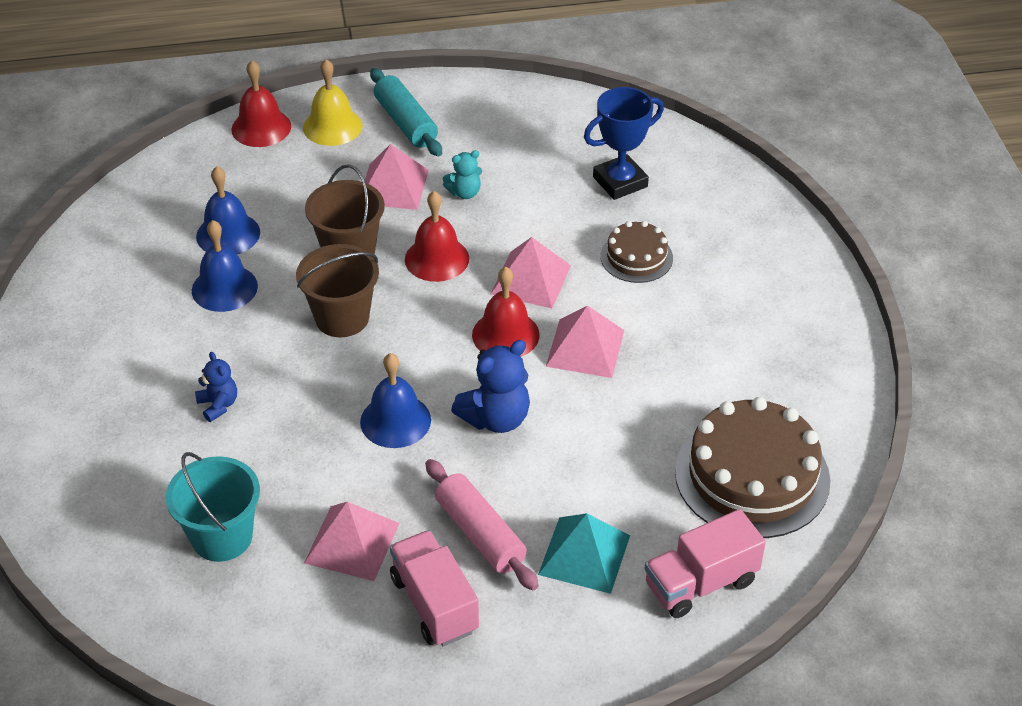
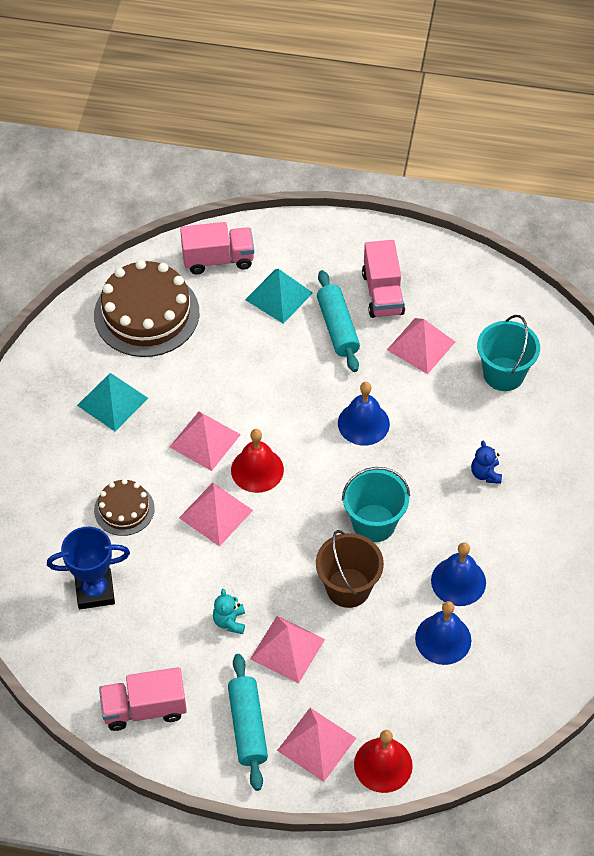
camera: 160 degrees left, 10 degrees up
(332, 126) = (316, 744): yellow bell -> pink pyramid
(342, 318) = (374, 523): brown bucket -> turquoise bucket
(437, 259) = (280, 557): red bell -> none
(464, 193) = (229, 621): turquoise teddy bear -> turquoise teddy bear turned 90 degrees counterclockwise
(480, 534) = (337, 327): pink rolling pin -> turquoise rolling pin
(496, 418) = (293, 404): blue teddy bear -> none
(513, 111) = (144, 709): none -> pink truck
(724, 359) = (112, 401): none -> turquoise pyramid

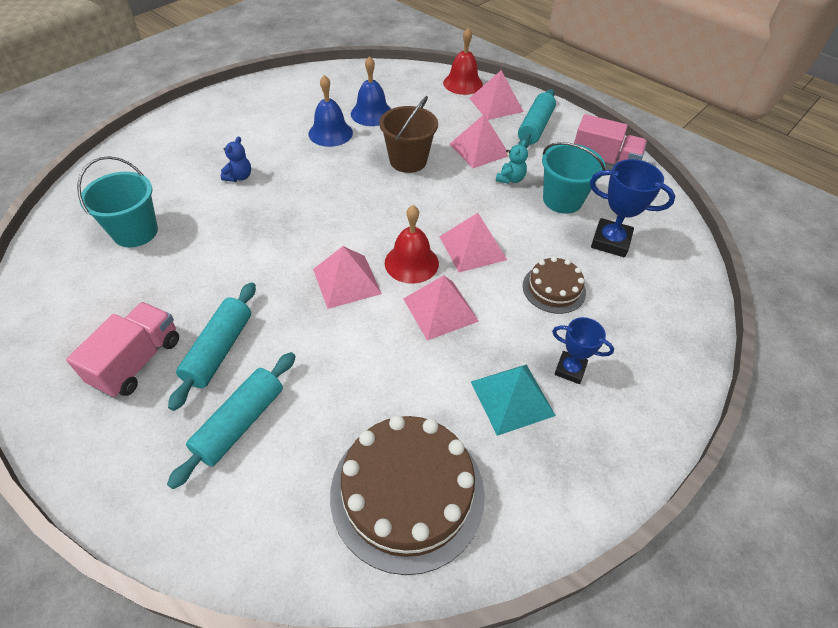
camera: 150 degrees left, 5 degrees down
(80, 444) = (570, 369): none -> blue trophy
(218, 259) = (261, 523): pink truck -> none
(279, 296) = (240, 423): turquoise pyramid -> turquoise rolling pin
(363, 423) = (288, 253): blue bell -> none
(374, 523) = (352, 186): turquoise bucket -> turquoise bucket (562, 200)
(421, 345) = (167, 290): pink pyramid -> pink pyramid (346, 281)

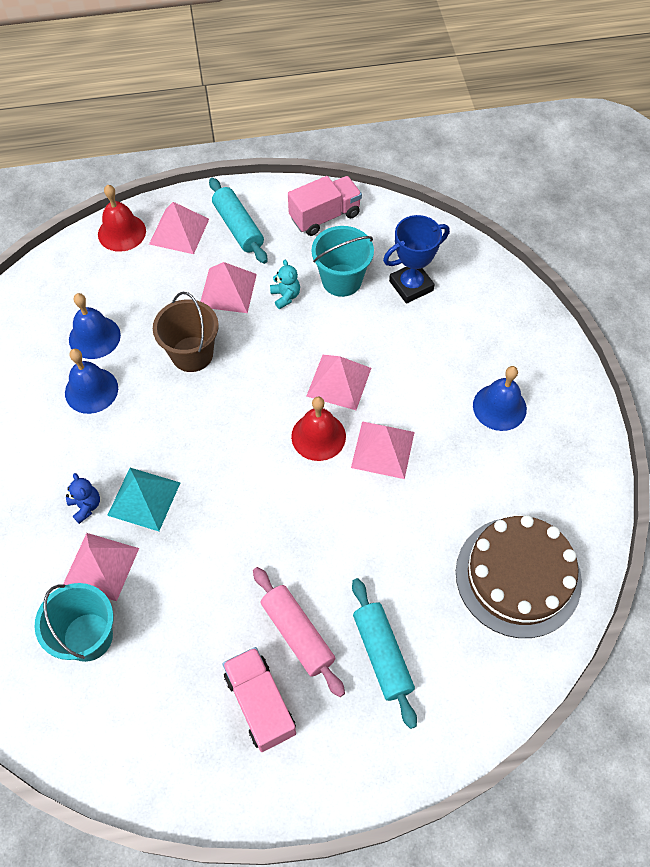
camera: 50 degrees left, 10 degrees up
(219, 350) = (297, 634): turquoise rolling pin -> pink rolling pin
(346, 281) = (299, 496): pink pyramid -> pink pyramid (101, 566)
(512, 398) = (495, 460): turquoise pyramid -> turquoise pyramid (144, 499)
(554, 289) = (424, 360): brown cake -> none
(570, 369) = (499, 407): blue trophy -> blue bell

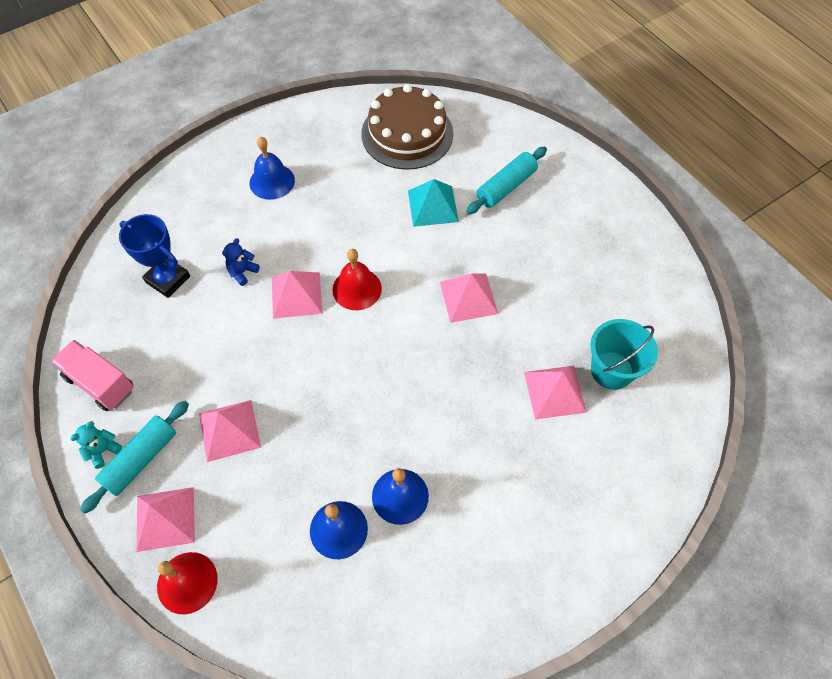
camera: 115 degrees left, 0 degrees up
(86, 506) = (513, 433): blue teddy bear -> blue teddy bear (242, 272)
(144, 499) = (481, 390): turquoise pyramid -> turquoise pyramid (433, 206)
(192, 354) = (319, 425): brown bucket -> none
(260, 704) = (582, 240): pink truck -> none
(285, 296) = (218, 375): turquoise teddy bear -> turquoise teddy bear (103, 450)
(297, 634) = (523, 238): pink rolling pin -> none
(341, 280) = (180, 336): turquoise bucket -> none
(382, 449) = (347, 241): pink pyramid -> pink pyramid (468, 297)

